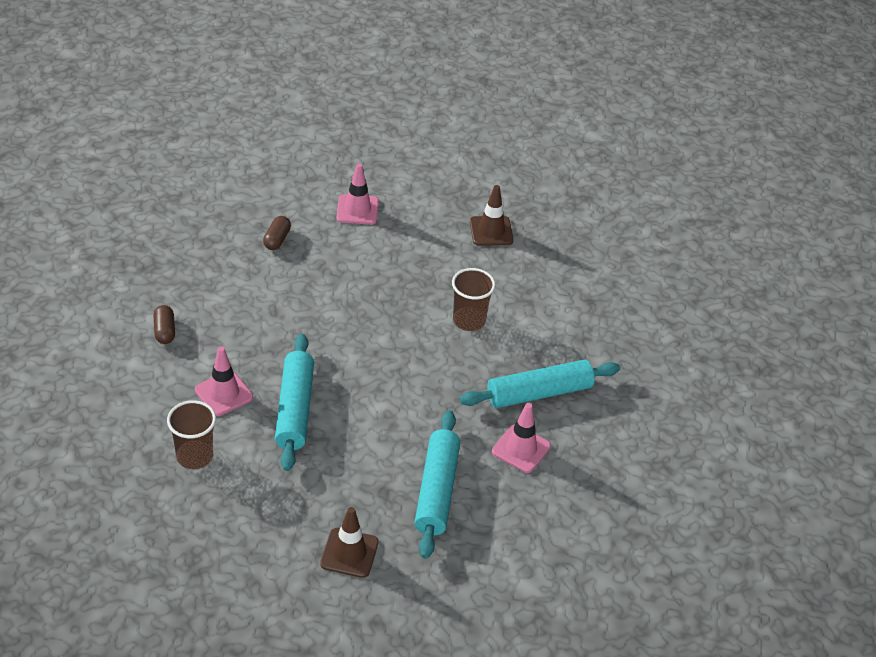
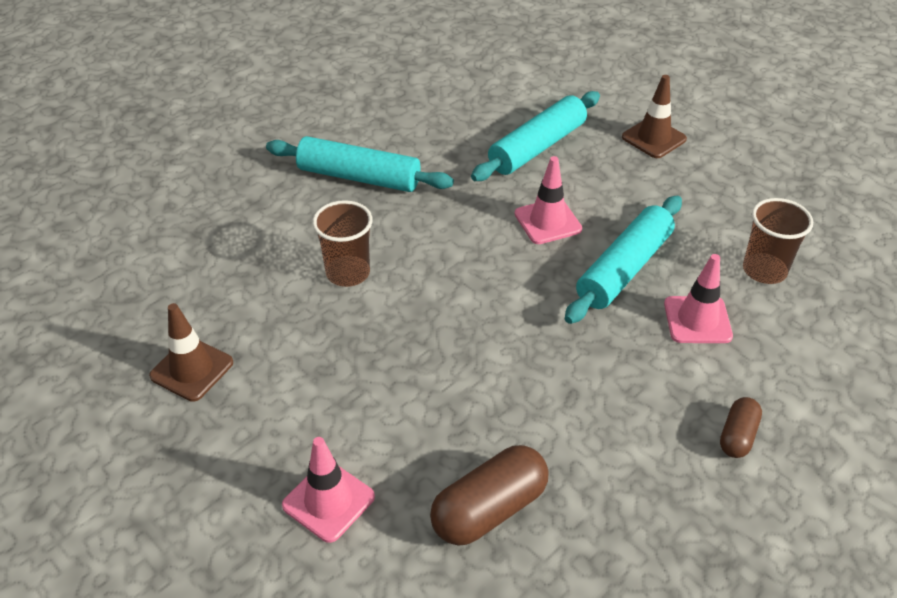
camera: 140 degrees left, 0 degrees up
(277, 239) = (489, 509): brown capsule -> brown capsule, size x1.76
(521, 449) = (428, 144): pink traffic cone -> pink traffic cone (547, 221)

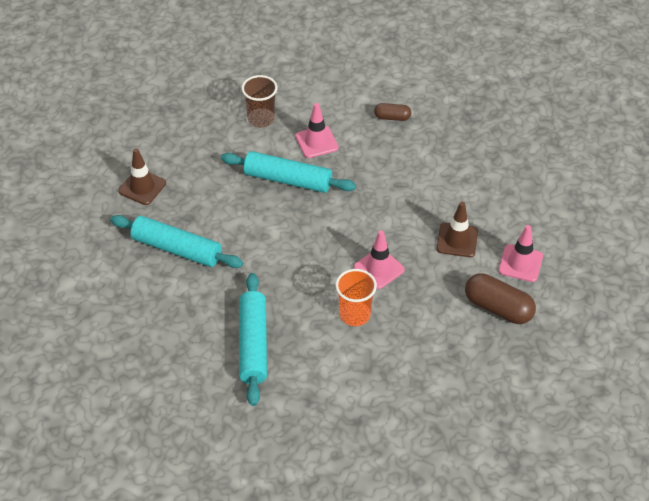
camera: 110 degrees left, 5 degrees up
(192, 369) = (473, 363): brown traffic cone -> brown traffic cone (457, 240)
(348, 273) = (355, 315): brown cup -> orange cup
(489, 509) = (488, 199): brown capsule -> brown capsule (498, 308)
(547, 221) = (258, 225): pink traffic cone -> pink traffic cone (379, 268)

